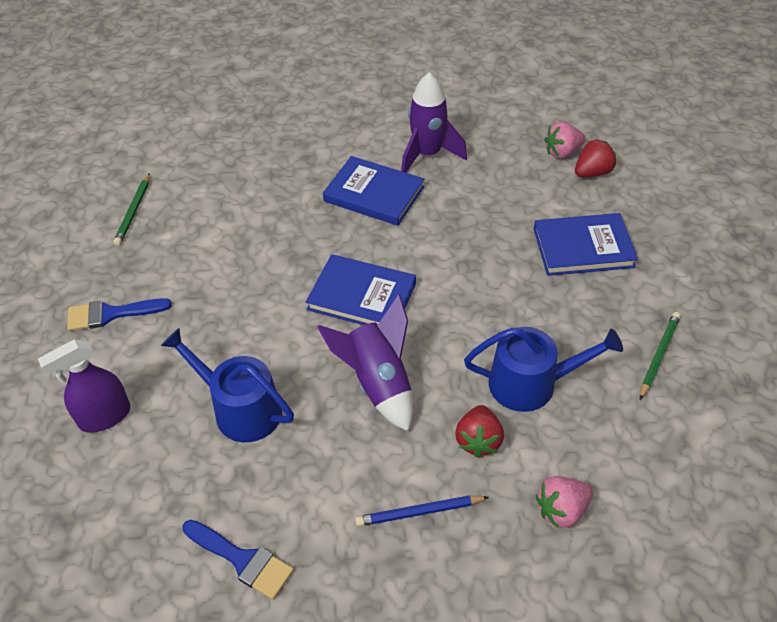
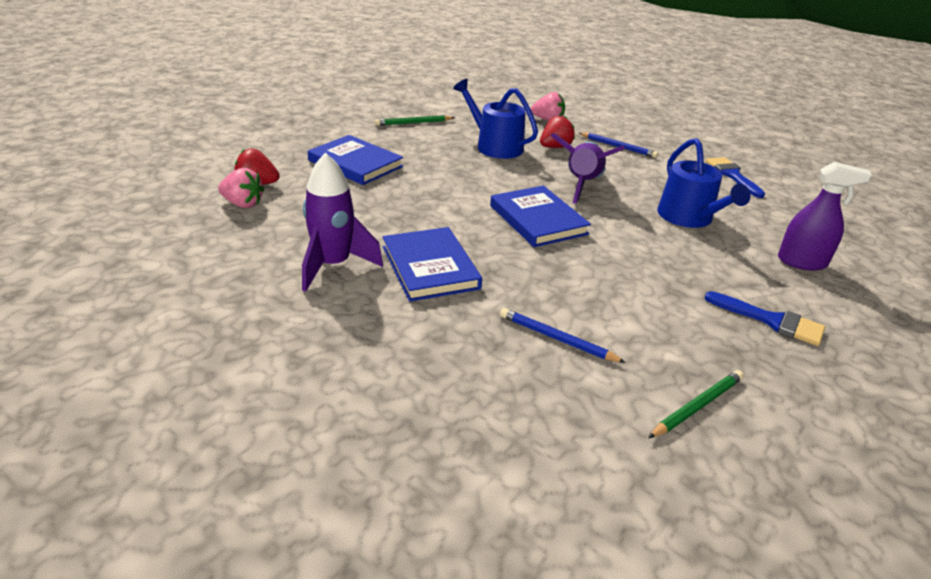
camera: 140 degrees left, 15 degrees down
(243, 200) = (557, 338): none -> blue pencil

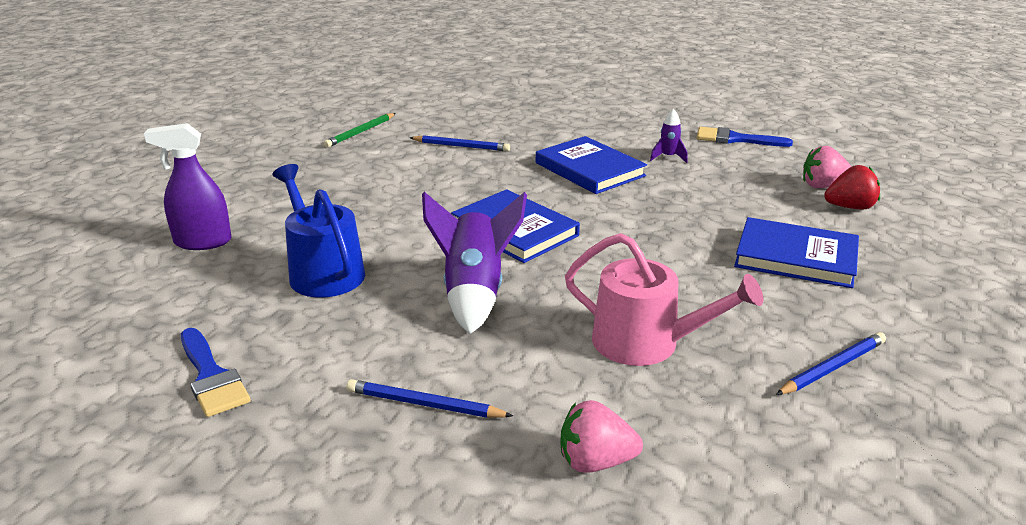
camera: 165 degrees right, 5 degrees down
(333, 265) = (668, 157): purple rocket -> purple rocket, size x0.47
(413, 123) = (832, 367): green pencil -> blue pencil
(495, 146) = (646, 343): blue watering can -> pink watering can
(555, 147) = (544, 369): red strawberry -> none
(771, 321) = (277, 184): blue brush -> blue brush (735, 139)

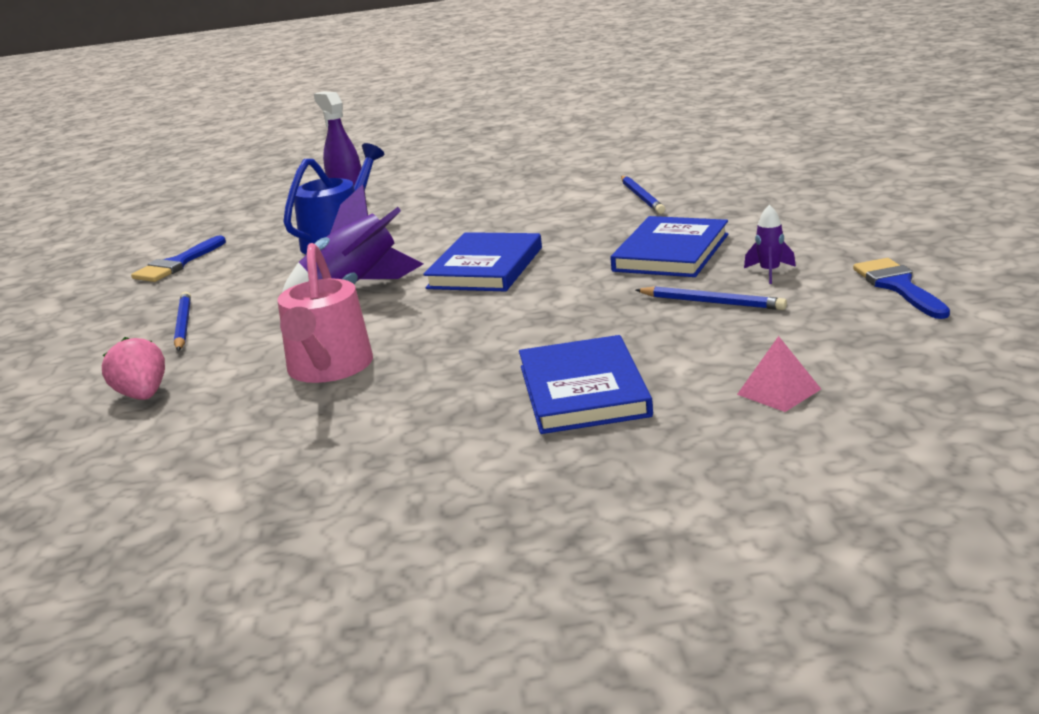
camera: 65 degrees right, 5 degrees down
(360, 132) = (612, 162): green pencil -> none
(823, 186) = (825, 364): pink strawberry -> none
(832, 367) = (352, 455): blue pencil -> blue pencil (712, 302)
(850, 207) = (779, 391): red strawberry -> pink pyramid

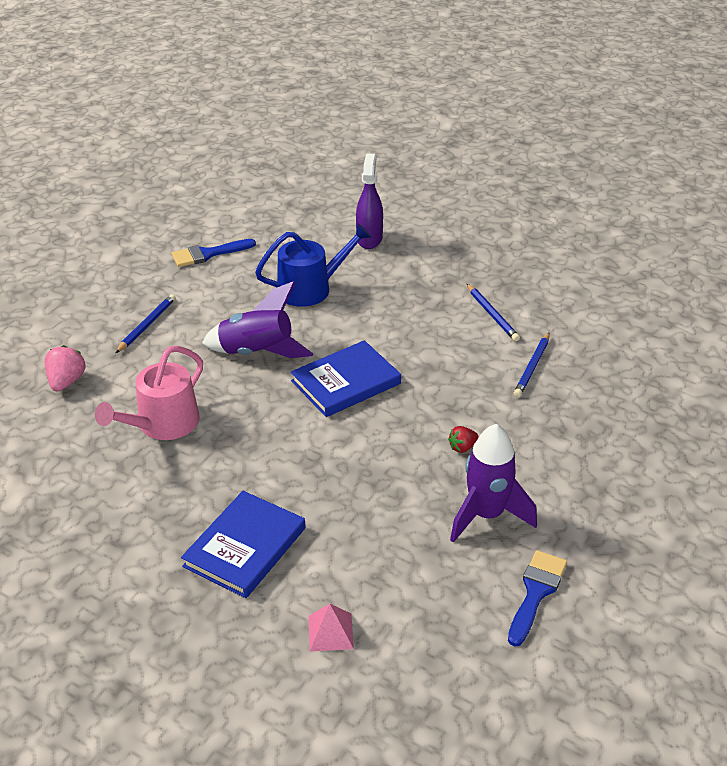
camera: 35 degrees right, 15 degrees up
(671, 253) = (462, 447): blue book -> red strawberry
(712, 302) = (413, 519): blue pencil -> blue pencil (492, 314)
(770, 272) = (486, 515): purple rocket -> purple rocket, size x2.11

